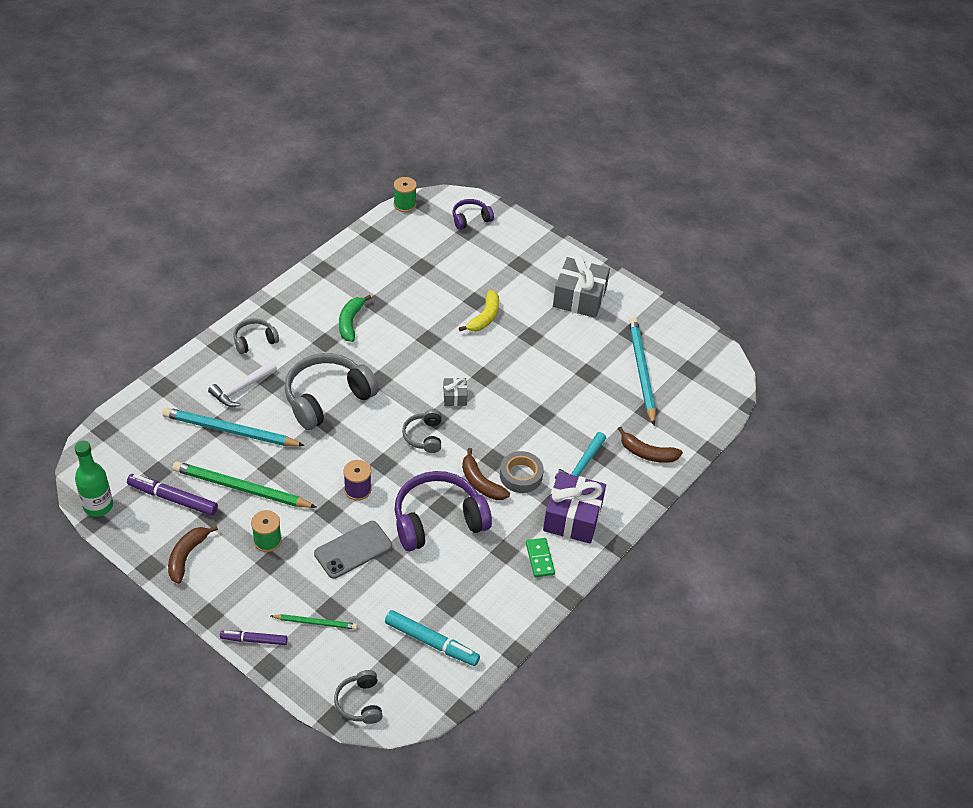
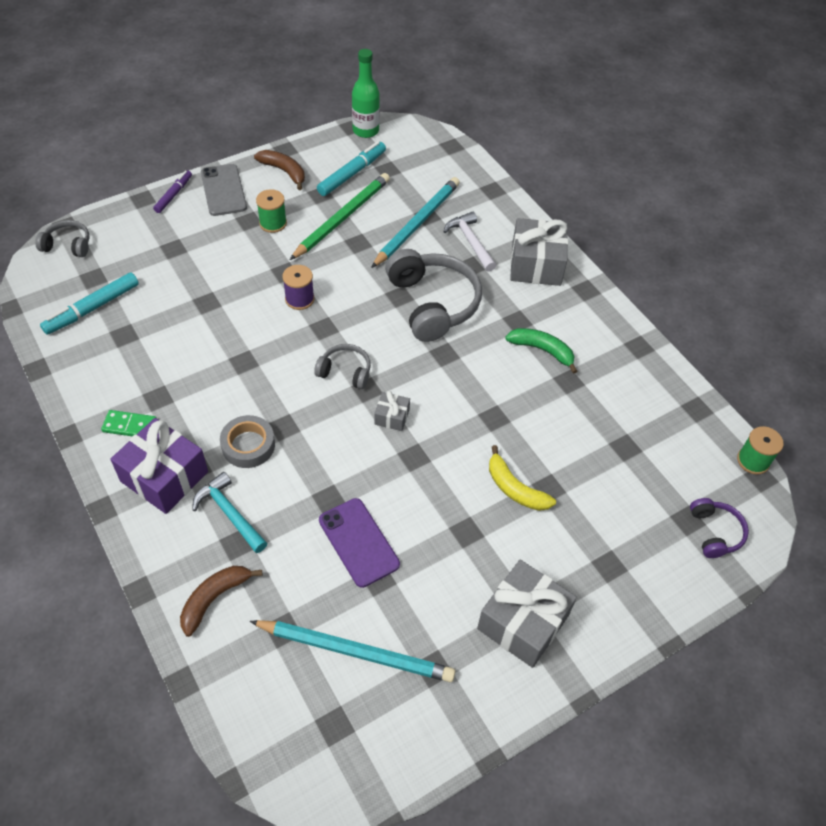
camera: 110 degrees right, 5 degrees up
(173, 499) = (352, 173): purple marker -> turquoise marker
(254, 340) = (536, 264): grey headphones -> grey gift
(315, 622) = (166, 235): green pencil -> none
(353, 550) = (229, 278): grey phone -> grey phone (223, 190)
(438, 520) = (228, 352): purple headphones -> none
(480, 482) = (257, 404): brown banana -> none
(567, 389) = (358, 542): none -> purple phone

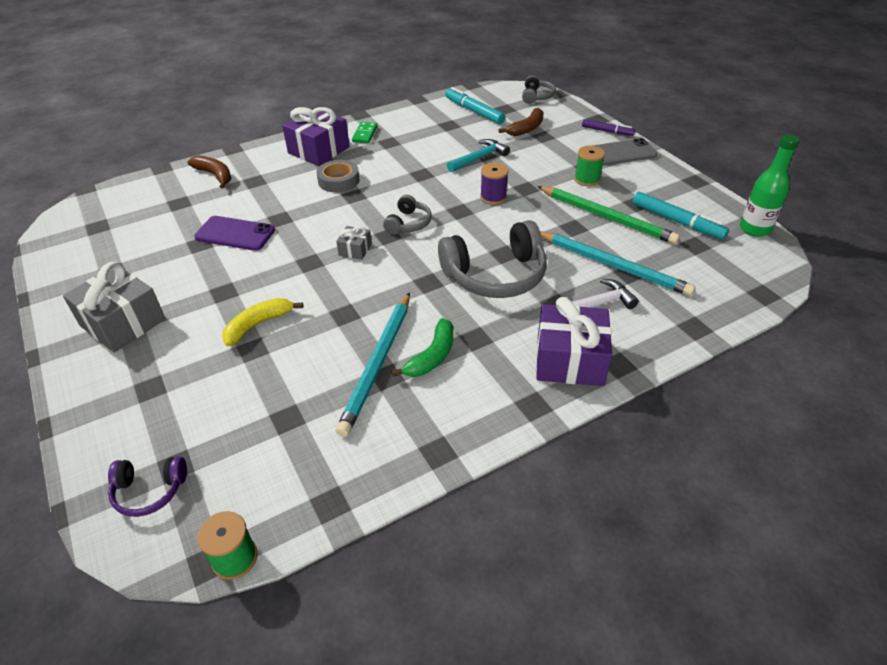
camera: 95 degrees right, 10 degrees down
(229, 513) = (280, 177): turquoise hammer -> turquoise hammer (479, 158)
(284, 171) = (661, 182): brown banana -> brown banana (526, 129)
(356, 651) = (145, 234): turquoise pencil -> turquoise pencil (378, 364)
(358, 542) = (235, 234): purple phone -> purple phone turned 45 degrees clockwise
(536, 264) = (569, 360): grey gift -> purple gift

